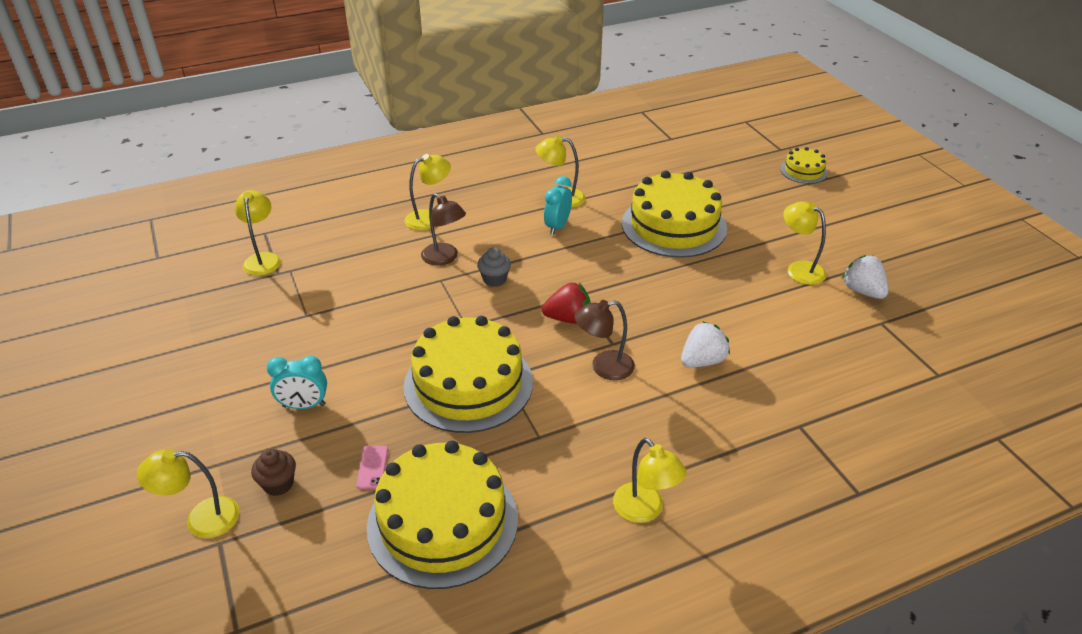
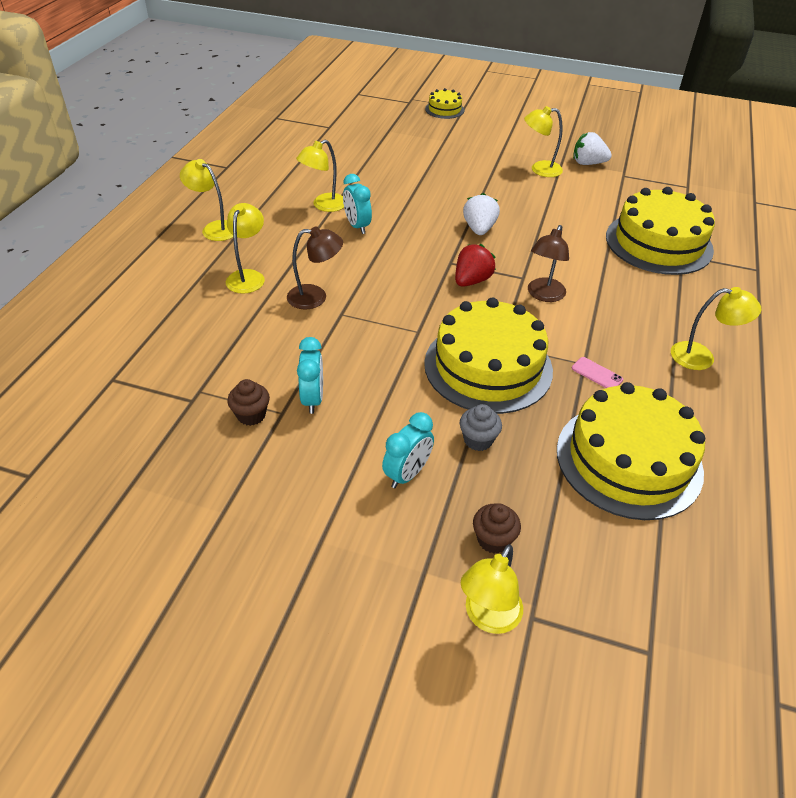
camera: 50 degrees left, 5 degrees up
(263, 259) = (153, 400): yellow lamp -> yellow lamp (214, 228)
(290, 304) = (251, 415): none -> brown cupcake
(334, 320) = (313, 399): none -> turquoise clock
(372, 467) = (530, 469): pink phone -> pink phone (597, 374)
(494, 279) = (379, 288): grey cupcake -> grey cupcake (478, 440)
(674, 226) = (429, 183): yellow cake -> yellow cake (658, 243)
(702, 361) = (584, 254): white strawberry -> white strawberry (479, 229)

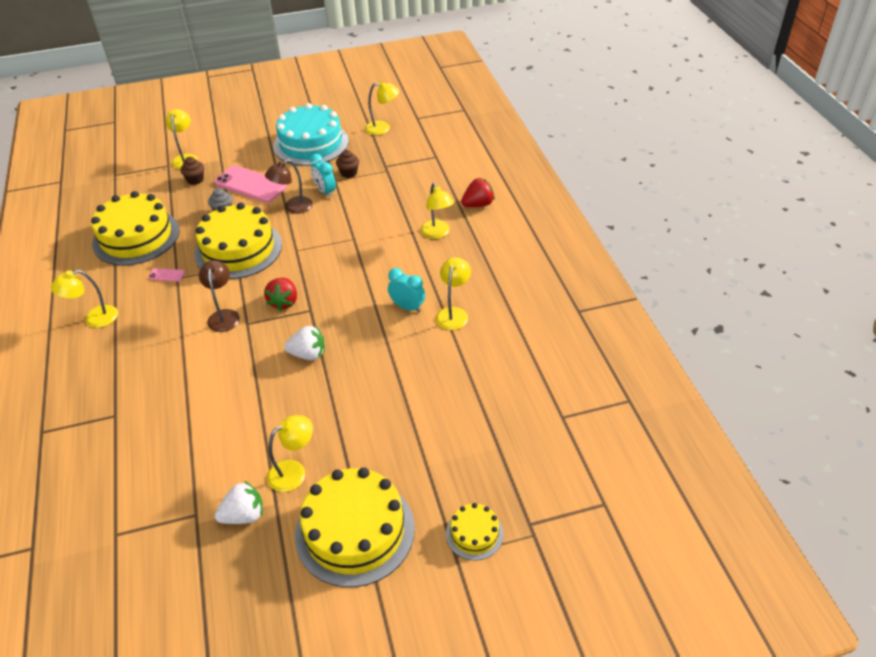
camera: 150 degrees right, 0 degrees up
(164, 286) = (478, 204): none -> red strawberry
(214, 228) = (505, 254): yellow lamp -> yellow lamp (383, 128)
(245, 517) = (311, 143): none -> turquoise cake
(315, 297) = (380, 241): brown lamp -> brown lamp (293, 208)
(407, 474) = (251, 184): turquoise clock -> pink phone
(479, 229) = (308, 354): white strawberry -> white strawberry turned 60 degrees counterclockwise
(658, 243) = (139, 420): yellow cake -> yellow cake (355, 531)

